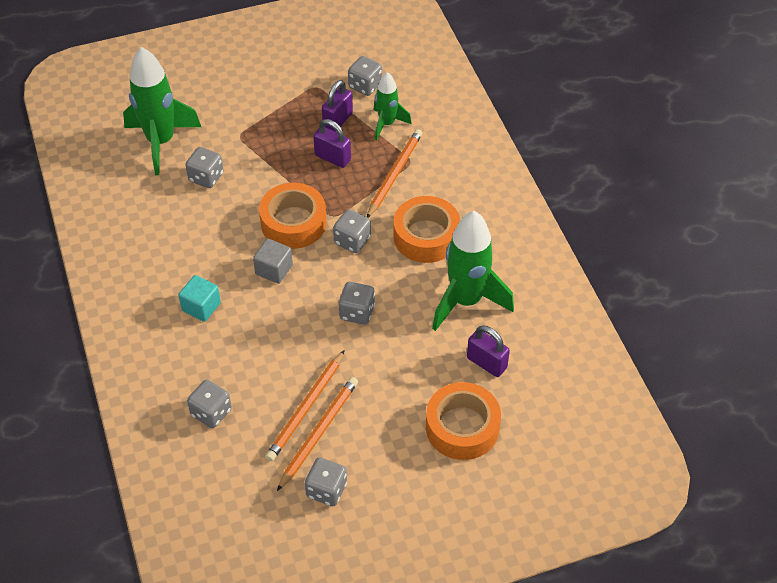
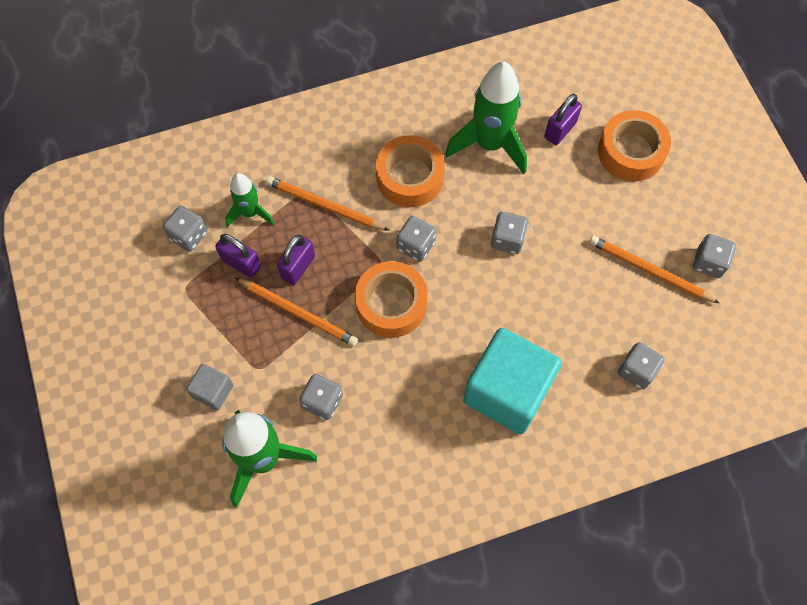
camera: 90 degrees left, 15 degrees up
(201, 307) = (507, 391): turquoise cube -> turquoise cube, size x2.18
(274, 269) = (455, 320): grey cube -> grey cube (213, 391)
(306, 408) = (623, 283): orange pencil -> orange pencil (298, 312)

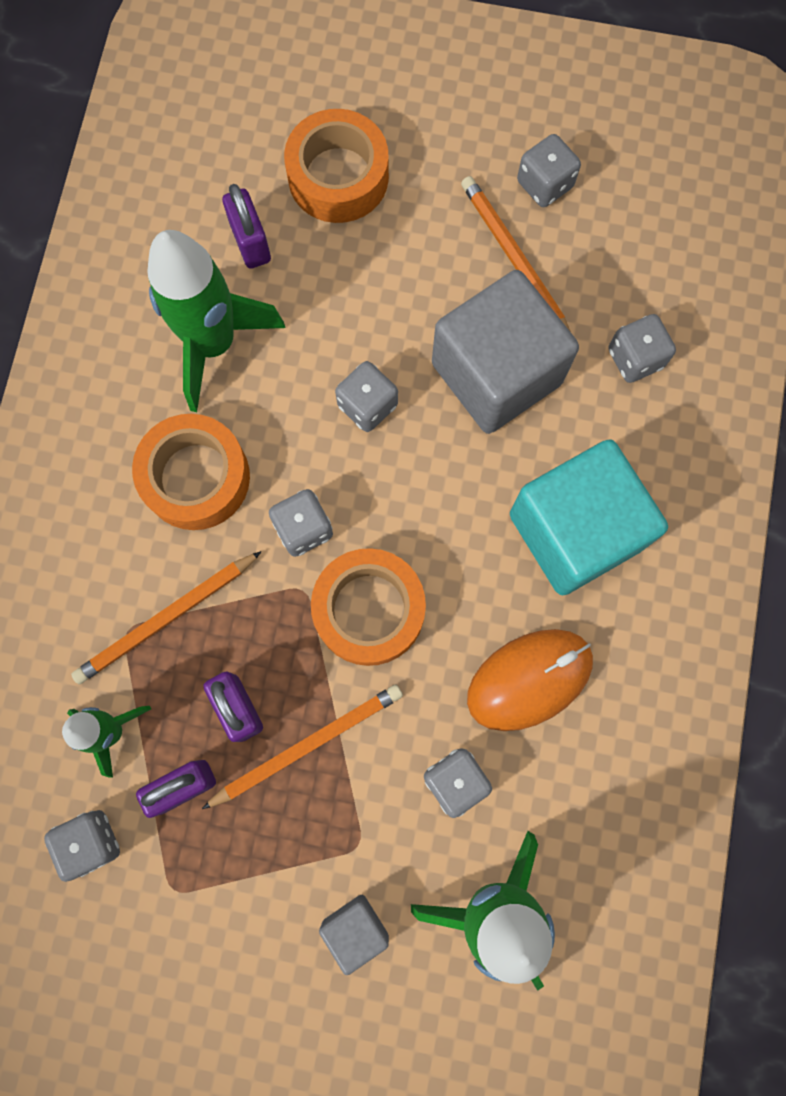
camera: 60 degrees left, 10 degrees up
(404, 412) = (529, 679): none -> orange mouse
(573, 298) = (496, 373): none -> grey cube
(649, 271) = (514, 260): orange pencil -> orange pencil turned 90 degrees clockwise

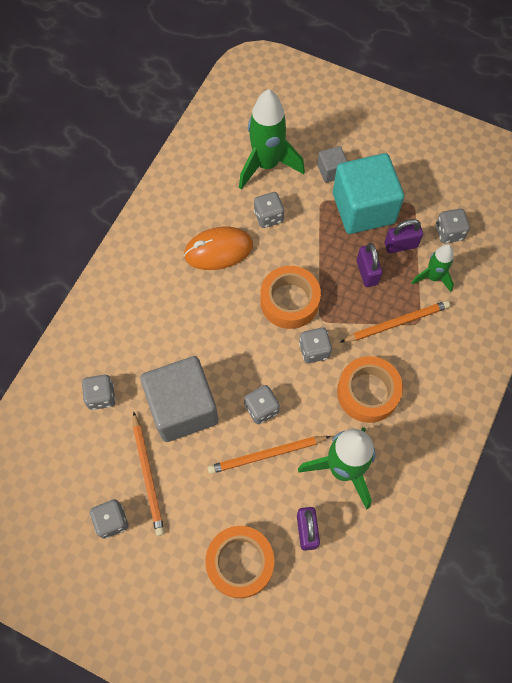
camera: 165 degrees left, 10 degrees down
(307, 745) = (336, 248): orange pencil -> orange pencil (266, 455)
(574, 531) = (170, 313): turquoise cube -> turquoise cube (363, 208)

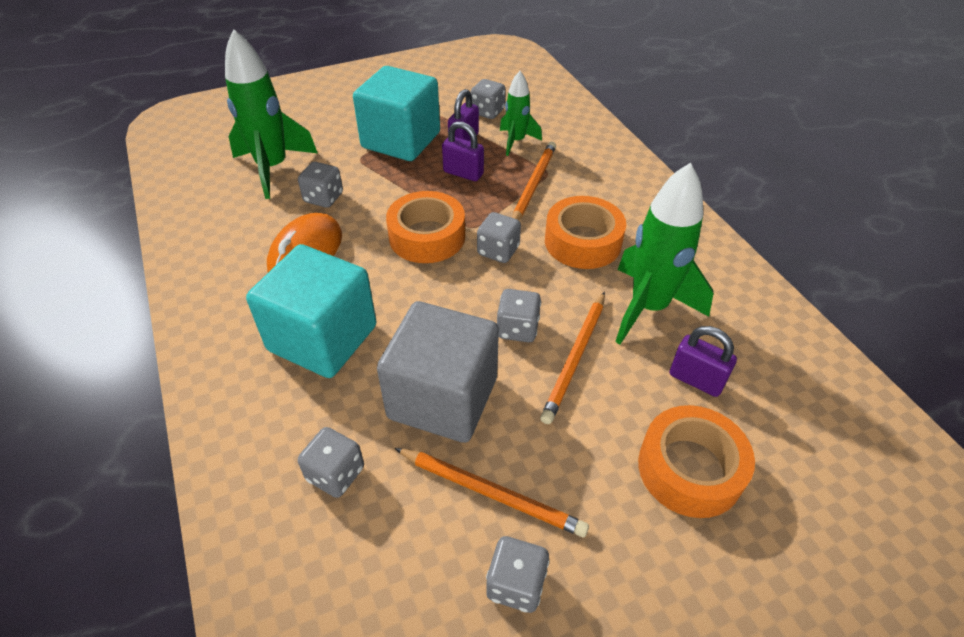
camera: 50 degrees left, 20 degrees down
(169, 316) = (322, 338): none -> turquoise cube
(331, 171) = (340, 137): grey cube -> none

